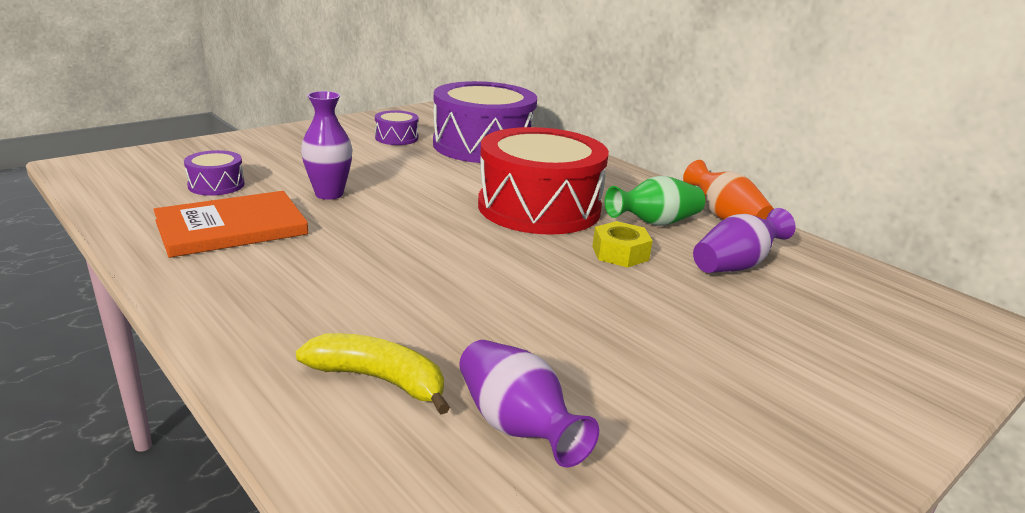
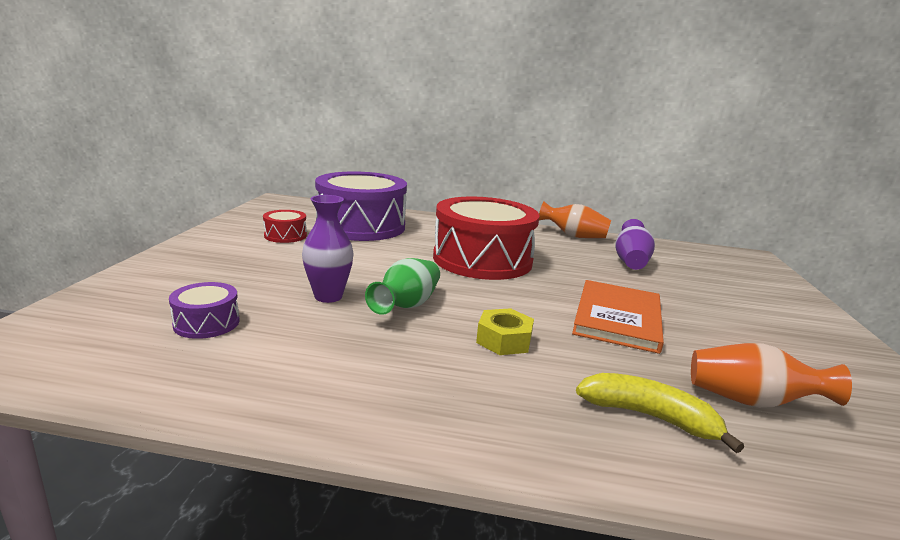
camera: 40 degrees left, 5 degrees down
(231, 227) = (307, 355): orange book -> orange book (617, 318)
(379, 380) = (649, 416): yellow banana -> yellow banana turned 45 degrees clockwise
(396, 138) = (285, 235): purple drum -> red drum
(516, 426) = (751, 401): purple vase -> orange vase
(620, 253) = (577, 274): yellow nut -> yellow nut (504, 340)
(655, 223) = (554, 249): green vase -> green vase (407, 305)

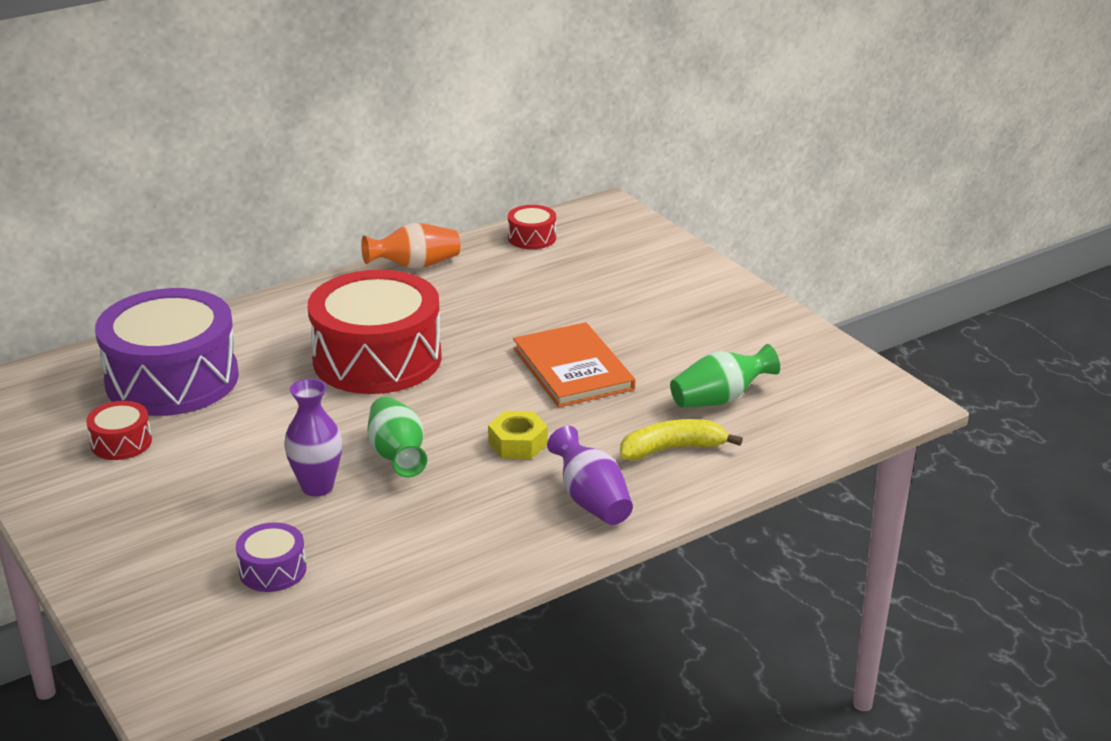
camera: 40 degrees left, 10 degrees up
(630, 261) = (511, 281): purple vase -> purple vase (591, 500)
(673, 250) = (532, 238): none -> red drum
(751, 401) = (720, 399): orange vase -> green vase

